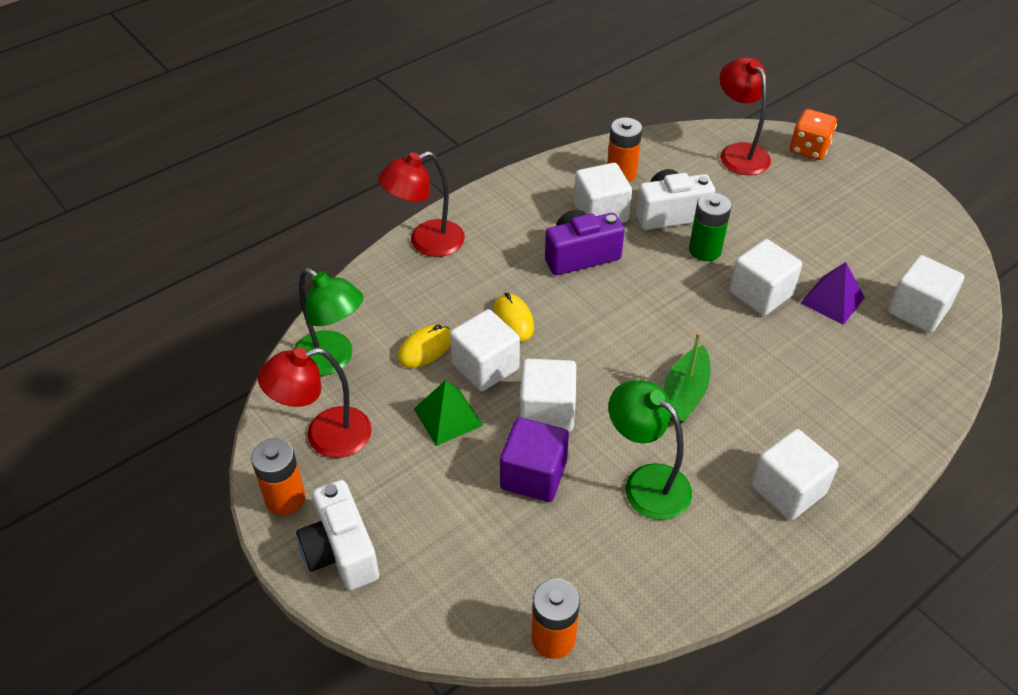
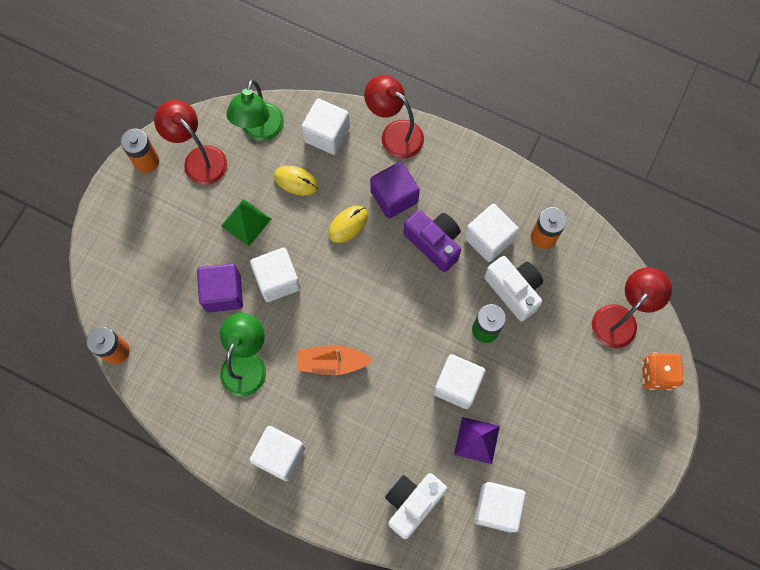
camera: 65 degrees right, 25 degrees up
(341, 551) = (124, 210): white camera -> white camera (412, 503)
(485, 366) = (298, 225): white cube -> white cube (327, 134)
(504, 269) = (394, 197): none -> purple cube
(684, 395) = (332, 362): green boat -> orange boat

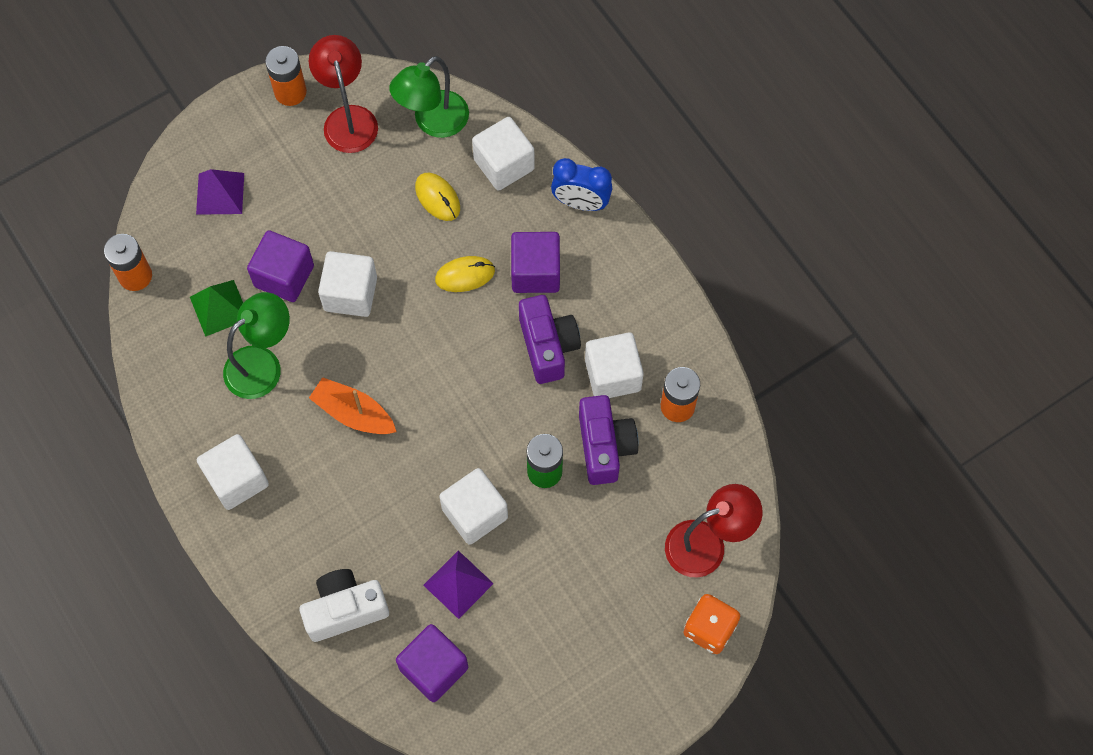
camera: 30 degrees right, 5 degrees down
(141, 259) = (220, 193): none -> purple pyramid
(246, 222) = (355, 213): green pyramid -> green pyramid (219, 308)
(395, 133) = (581, 203): red lamp -> blue clock
(497, 508) = (434, 668): white cube -> purple cube
(514, 290) = (605, 447): white camera -> purple camera

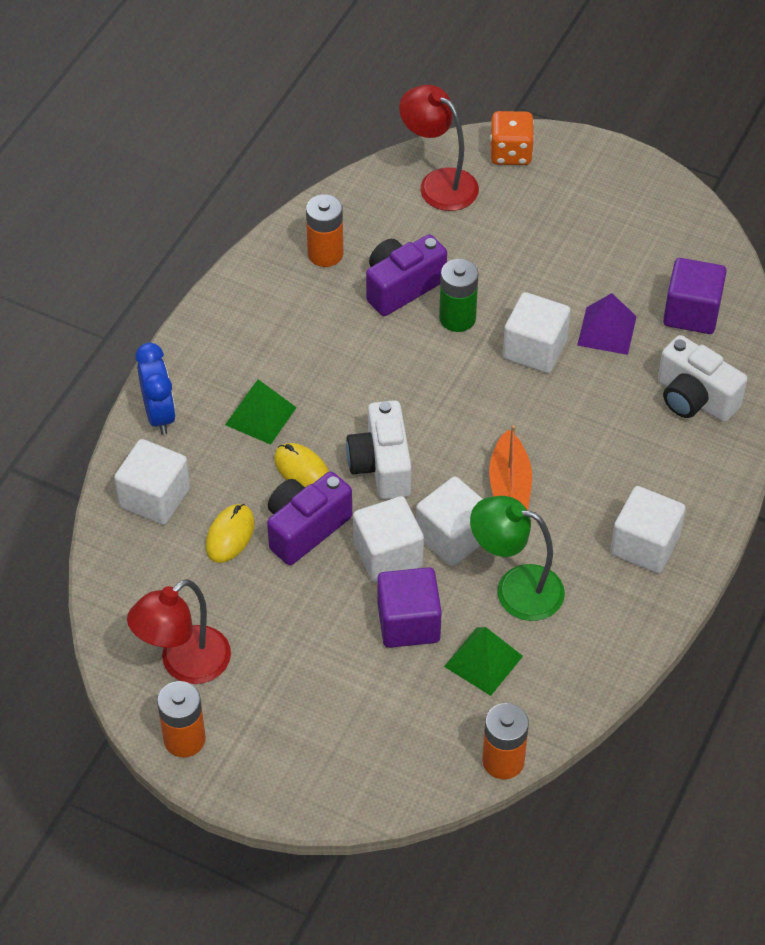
camera: 120 degrees left, 15 degrees down
(220, 193) = (353, 736): purple pyramid -> none
(433, 122) = (141, 584): green lamp -> none
(433, 333) = (381, 466): none -> white camera
(535, 272) = (260, 416): purple cube -> green pyramid
(548, 346) = (332, 371): purple camera -> purple camera (305, 528)
(612, 375) = (328, 311): white cube -> white cube (452, 537)

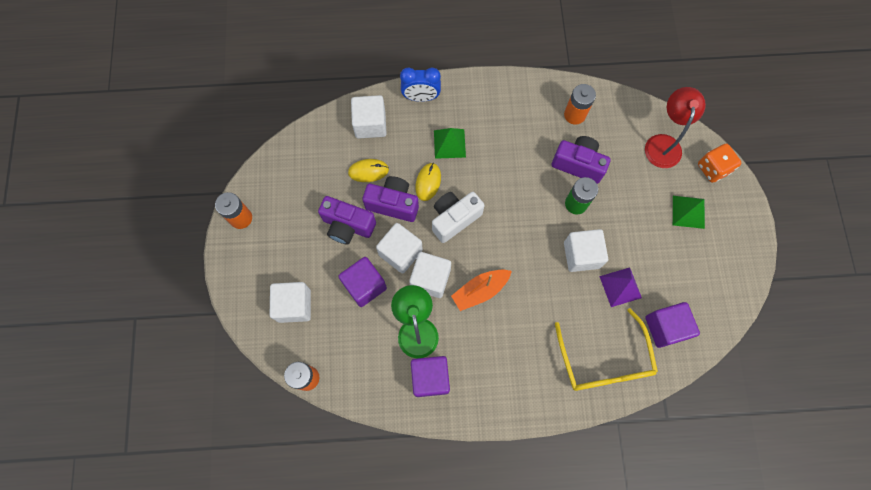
camera: 60 degrees right, 20 degrees up
(159, 415) = (421, 97): blue clock -> blue clock turned 45 degrees clockwise
(184, 665) = (282, 194): red lamp -> none
(299, 601) = (348, 226): none -> purple camera
(483, 661) = (362, 336): green pyramid -> green pyramid (688, 212)
(598, 606) = (430, 378): none -> purple cube
(645, 545) = (485, 383): white cube -> white cube (294, 305)
(694, 398) = (604, 360): white camera -> yellow glasses

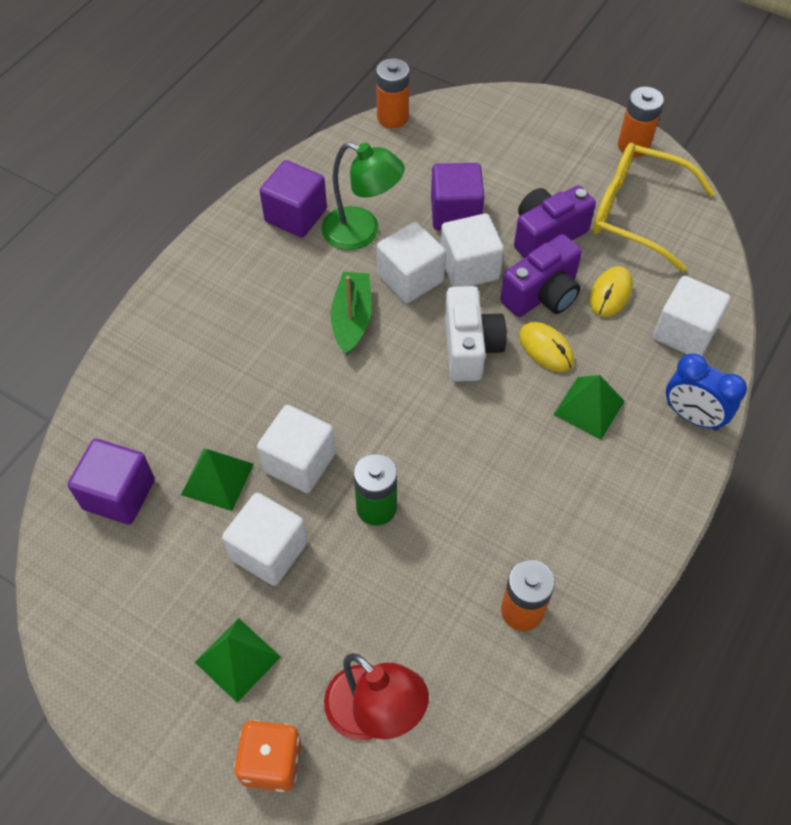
camera: 125 degrees right, 15 degrees down
(294, 305) = (484, 143): white cube -> white cube (269, 551)
(421, 97) = (692, 416): blue clock -> blue clock turned 90 degrees counterclockwise
(480, 291) = (352, 319): orange boat -> green boat
(578, 164) = (434, 554): purple camera -> none
(604, 360) = (151, 394): yellow glasses -> yellow glasses (637, 213)
(620, 287) = (217, 479): purple pyramid -> green pyramid

